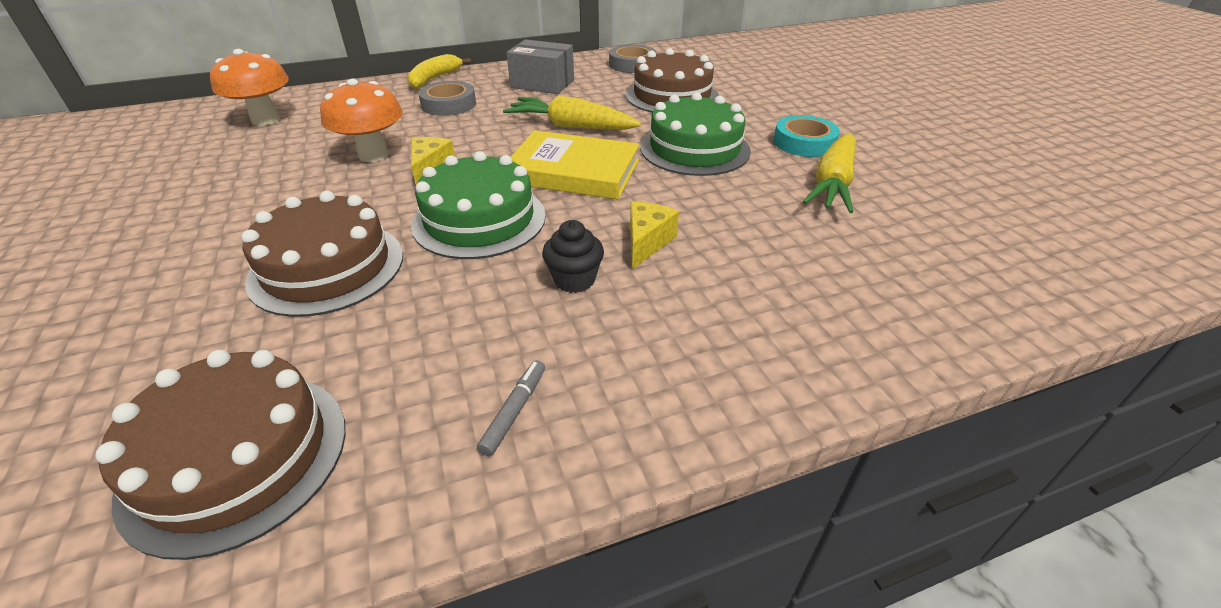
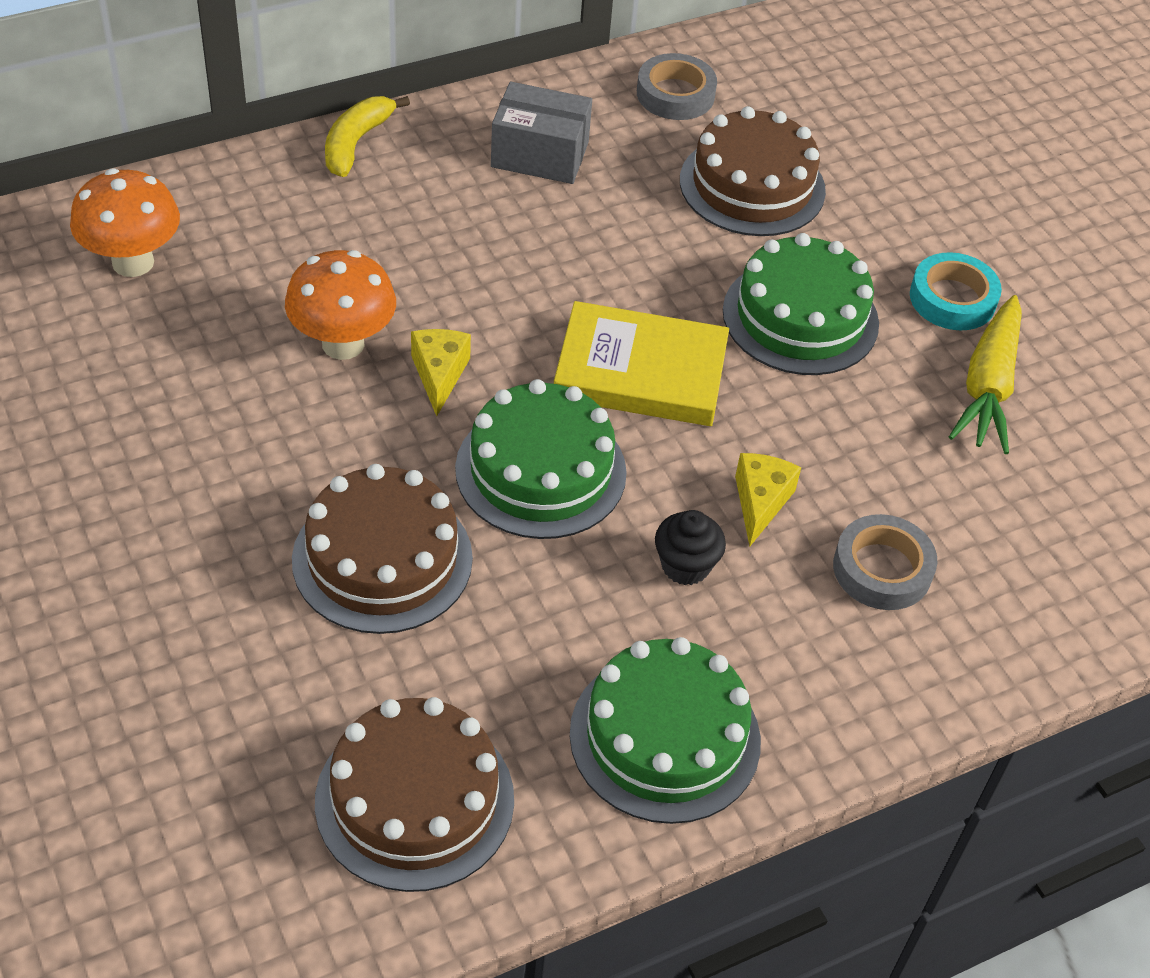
camera: 10 degrees left, 10 degrees up
(449, 104) = (407, 216): grey tape -> grey tape (882, 569)
(514, 411) = (665, 737): grey marker -> green cake
(571, 126) = (613, 268): yellow carrot -> none

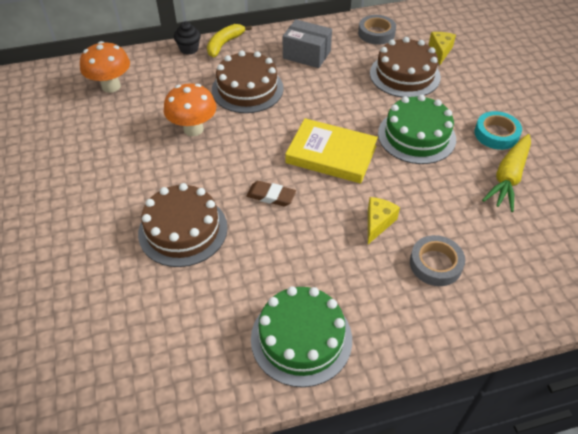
camera: 15 degrees right, 0 degrees up
(414, 800) = (164, 354): brown cake -> brown cake (247, 89)
(439, 375) = (234, 147): yellow cheese -> yellow cheese (440, 51)
(541, 470) = (271, 196): green cake -> brown eraser
(685, 566) = (332, 250): black cupcake -> black cupcake (189, 49)

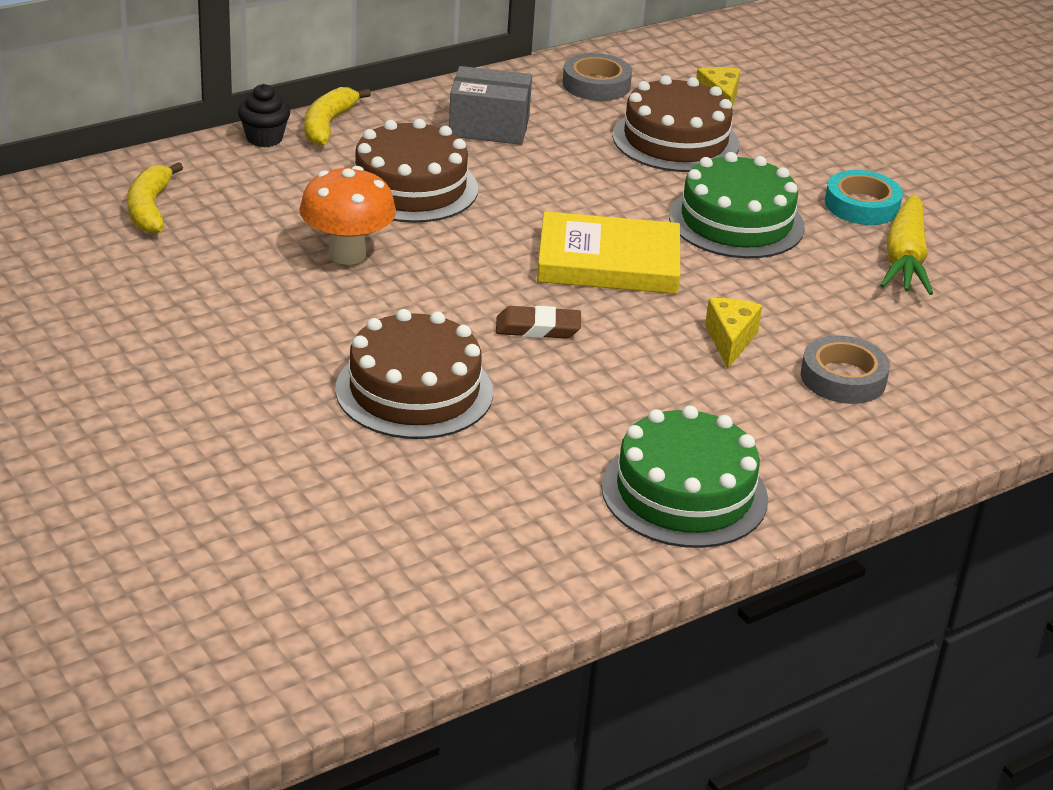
camera: 20 degrees left, 15 degrees down
(111, 86) = (150, 209): orange mushroom -> yellow banana

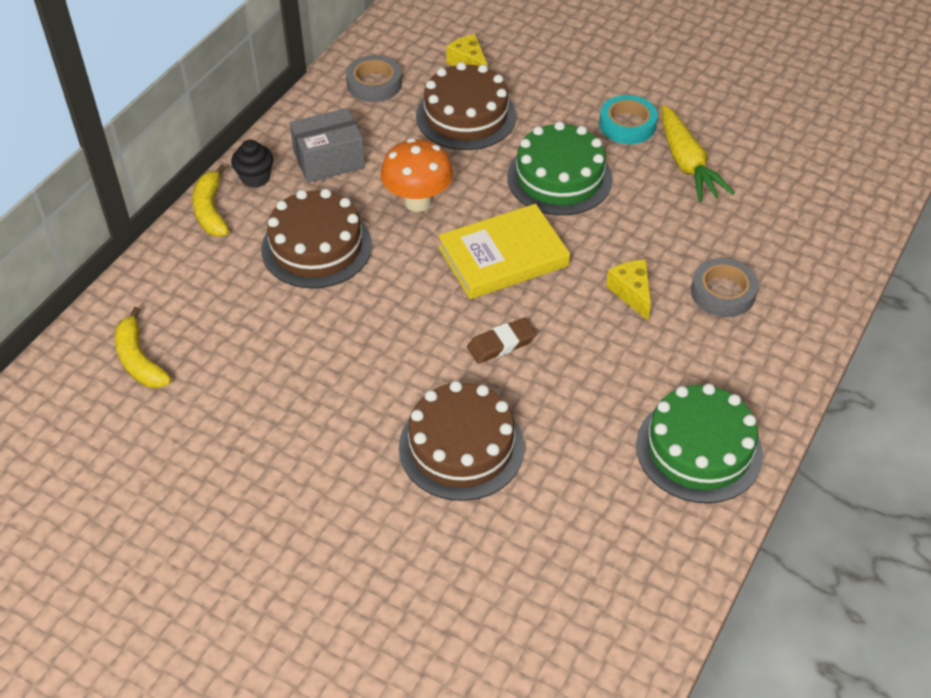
camera: 25 degrees left, 15 degrees up
(264, 138) = (173, 246): black cupcake -> black cupcake (255, 178)
(347, 254) = (319, 336): orange mushroom -> orange mushroom (418, 202)

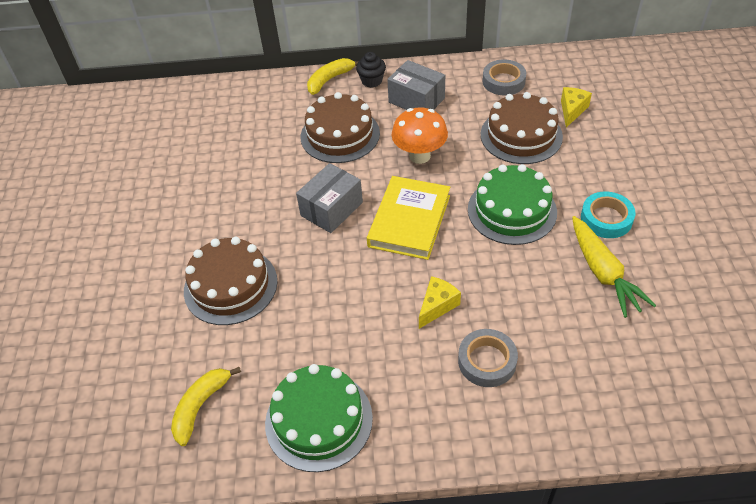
camera: 60 degrees right, 0 degrees up
(139, 360) = (199, 118): yellow banana -> yellow banana (201, 406)
(426, 309) = (331, 209): none -> grey box
(501, 344) = (331, 260): brown eraser -> none
(503, 256) = (409, 221): yellow book -> yellow book turned 75 degrees clockwise
(687, 163) = (603, 273): yellow carrot -> yellow carrot turned 60 degrees counterclockwise

